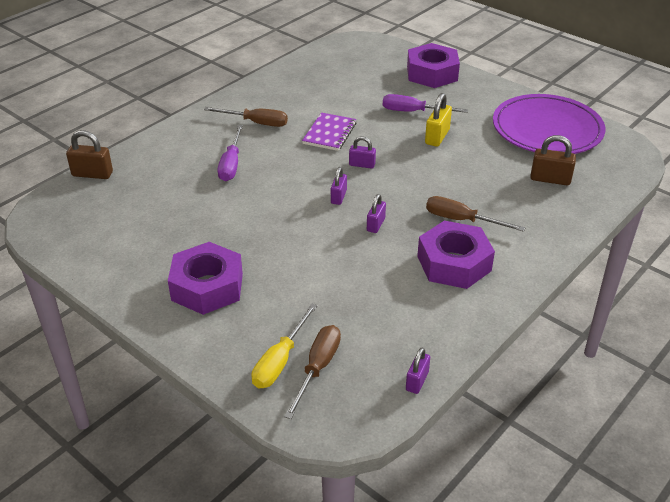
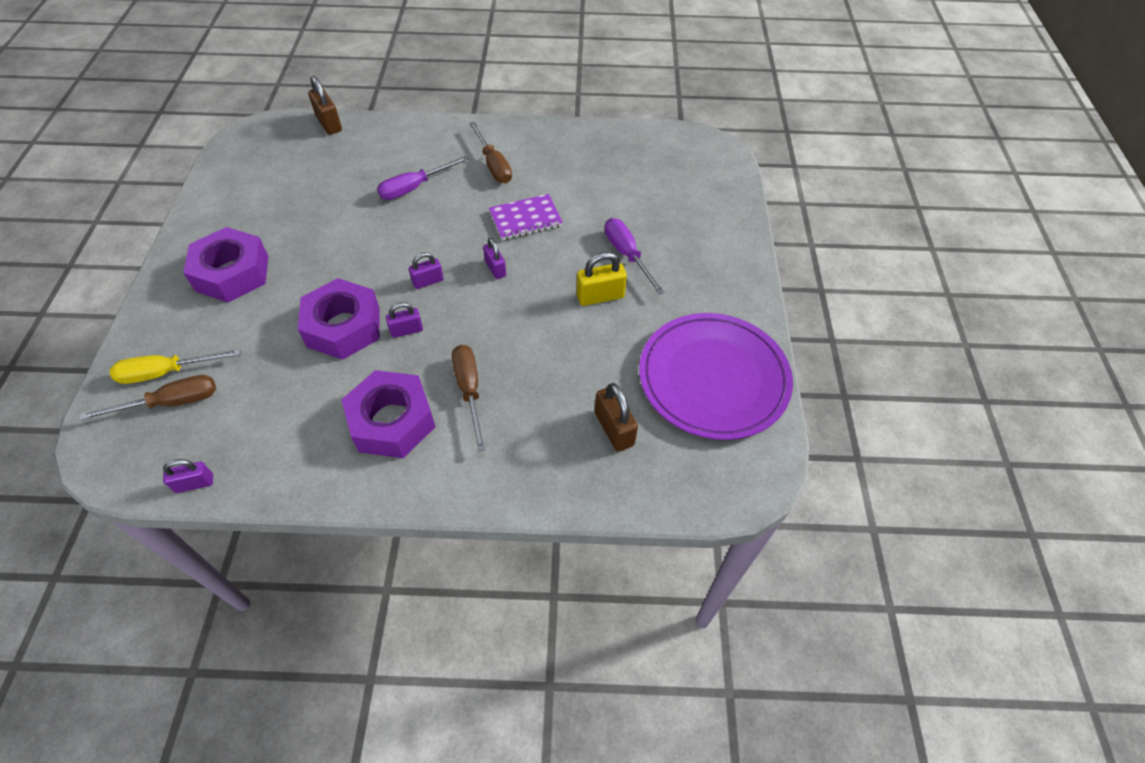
camera: 50 degrees right, 15 degrees up
(432, 73) = (717, 230): purple nut -> purple nut (343, 327)

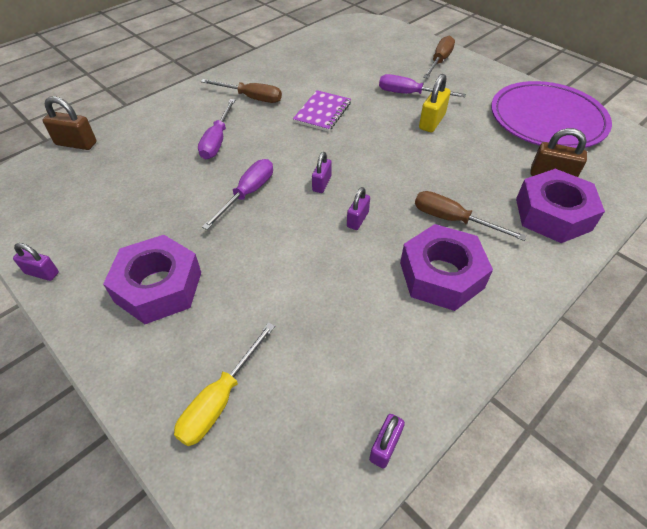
camera: 45 degrees left, 5 degrees down
(171, 403) = (264, 415): brown screwdriver -> brown screwdriver (439, 61)
(343, 327) = (311, 251): purple nut -> purple nut (553, 214)
(370, 249) = (248, 194): none -> purple screwdriver
(495, 268) = (351, 148): purple padlock -> purple padlock (42, 273)

